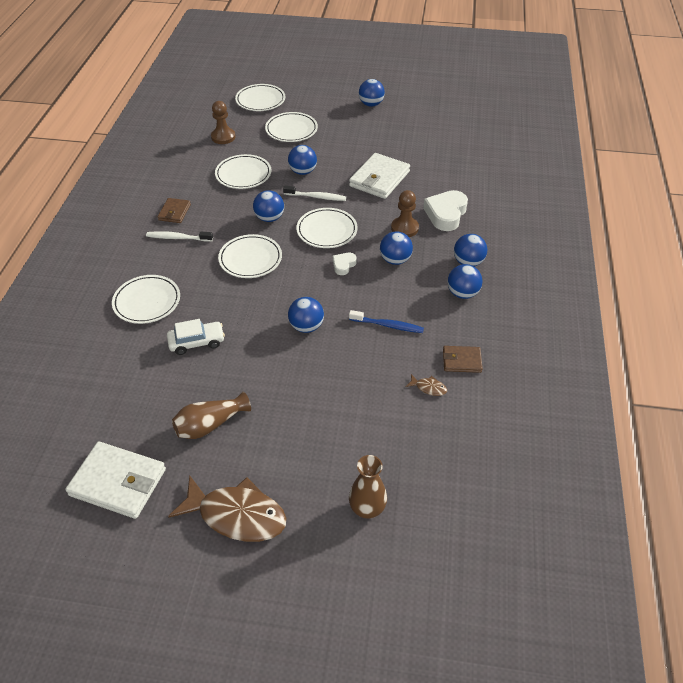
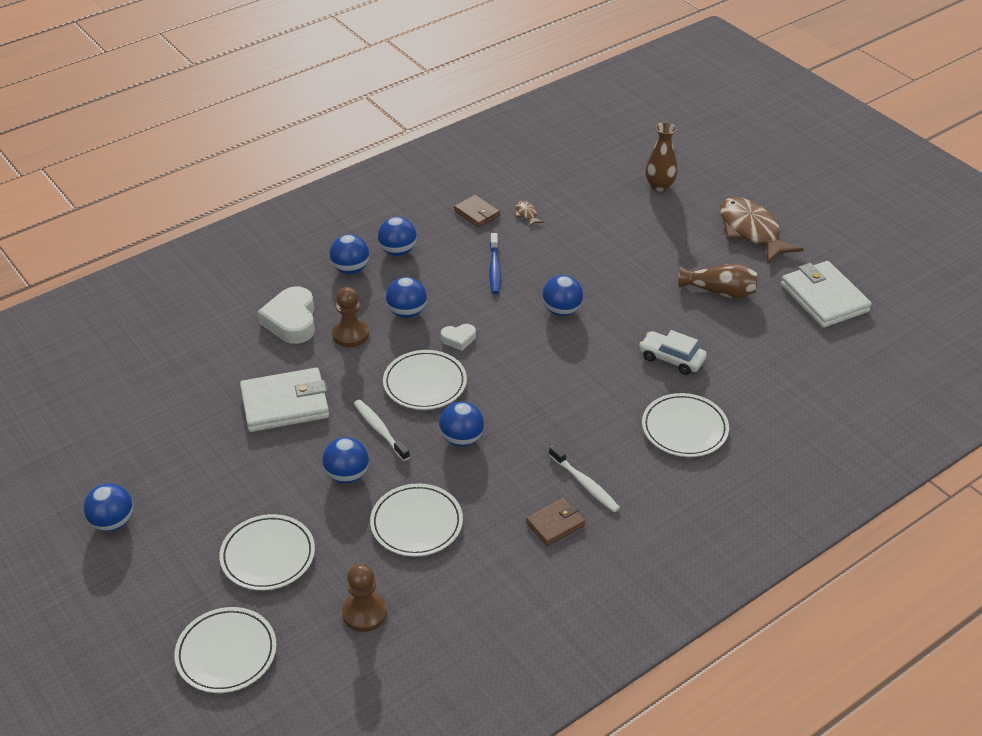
camera: 135 degrees left, 5 degrees down
(250, 259) = (536, 405): white plate -> none
(388, 325) = (494, 268): blue toothbrush -> blue toothbrush turned 150 degrees counterclockwise
(446, 214) = (291, 321): white heart -> white heart turned 105 degrees clockwise

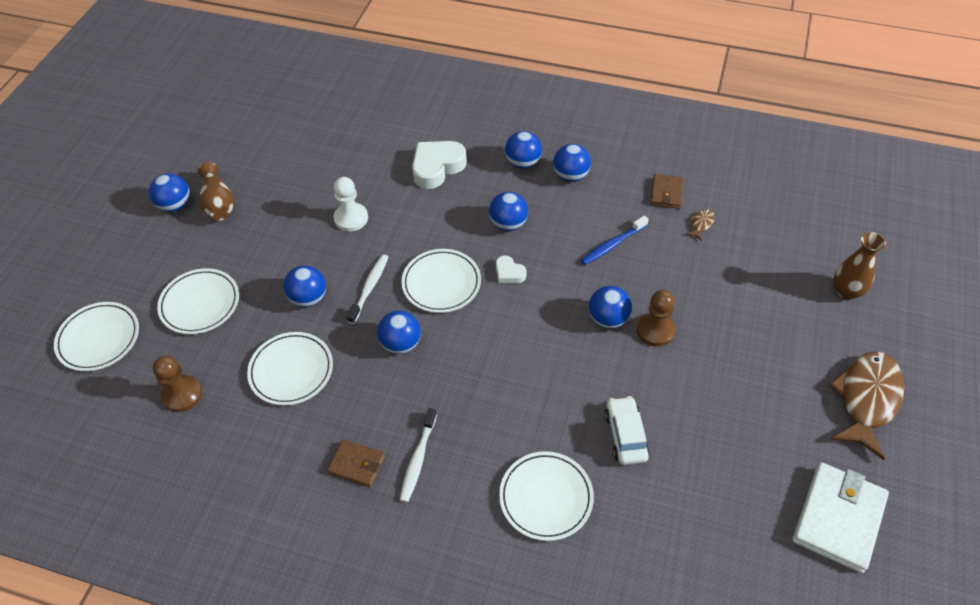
camera: 55 degrees right, 10 degrees up
(285, 404) = (351, 218): white wallet -> white pawn
(350, 334) = (454, 207): brown pawn -> brown pawn (655, 330)
(720, 291) = (753, 422): brown vase -> brown vase (218, 203)

